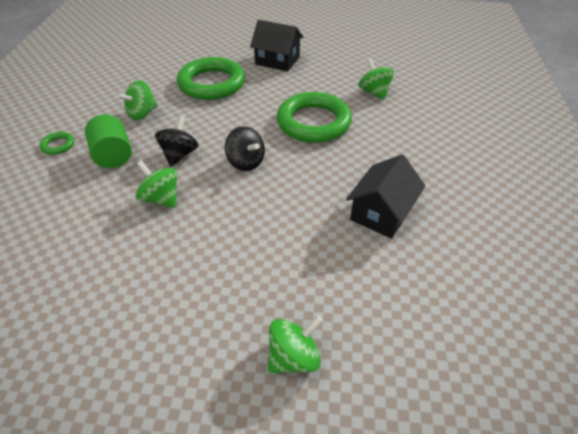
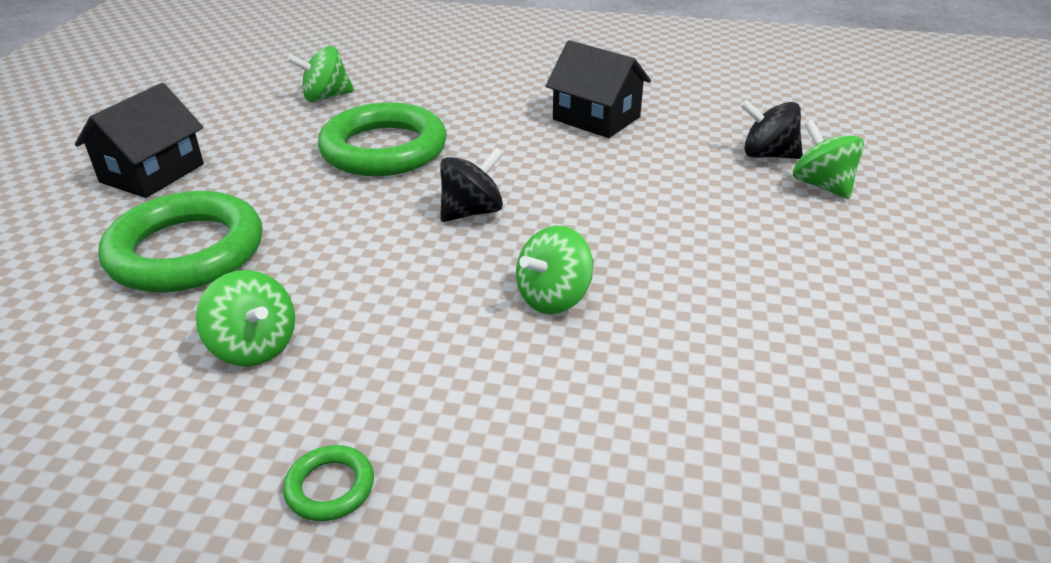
camera: 85 degrees left, 10 degrees down
(113, 156) = (407, 376): green cylinder -> none
(179, 155) = (430, 283): black spinning top -> black spinning top (767, 155)

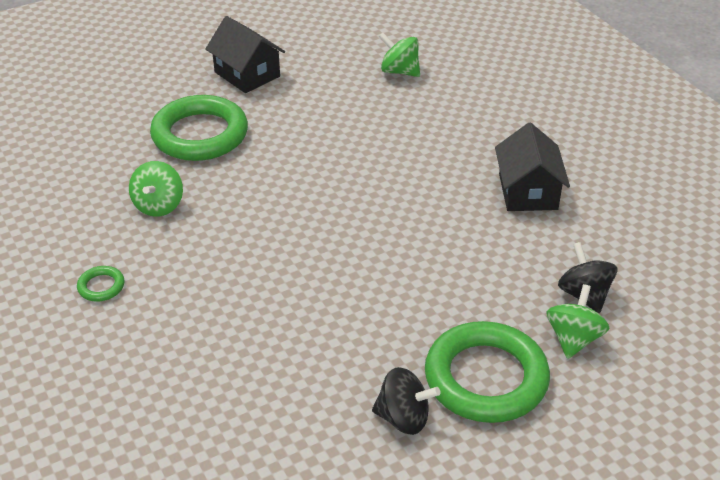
camera: 50 degrees right, 5 degrees up
(152, 173) = (247, 74): black house -> black house turned 60 degrees clockwise
(384, 149) = (371, 131): green ring -> green ring (486, 378)
(472, 212) = (348, 204): black spinning top -> black spinning top (403, 418)
(553, 298) = (303, 280): green spinning top -> none

